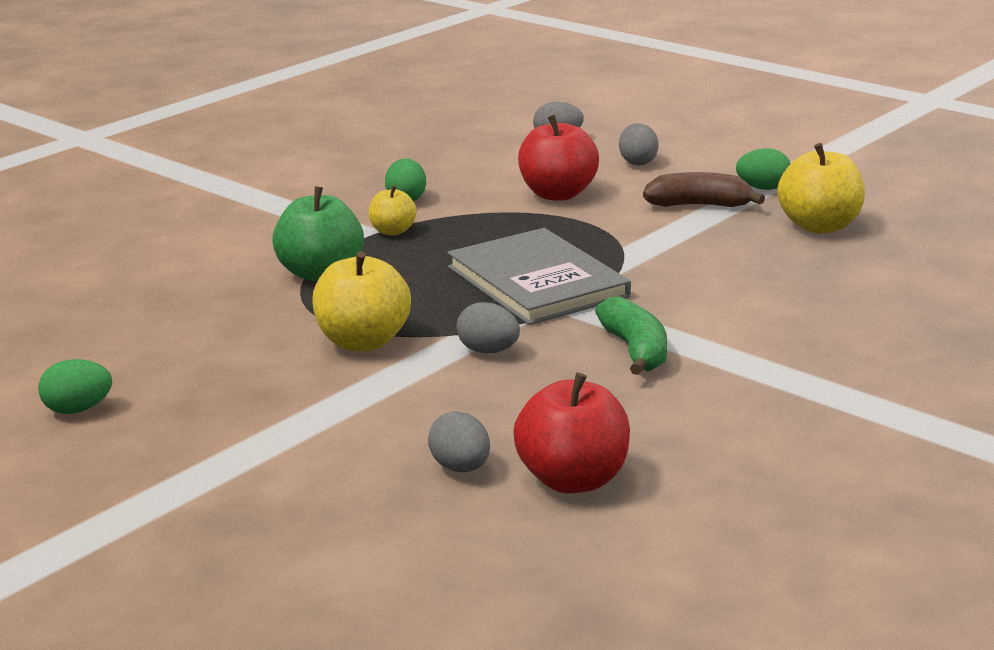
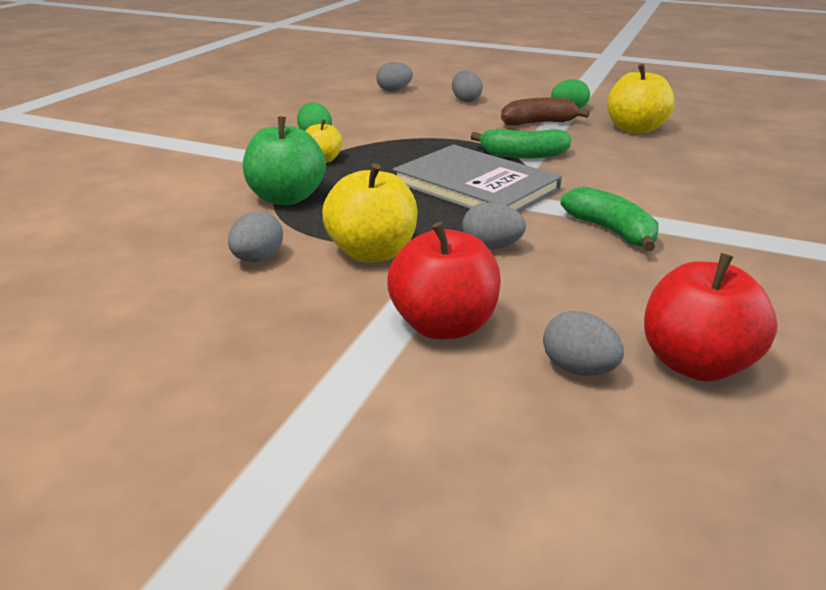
camera: 20 degrees left, 5 degrees up
(78, 410) = (111, 368): green egg -> none
(250, 334) = (257, 259): none -> grey egg
(558, 194) = (429, 124): red apple -> red apple (443, 326)
(633, 248) = (523, 155): none -> green banana

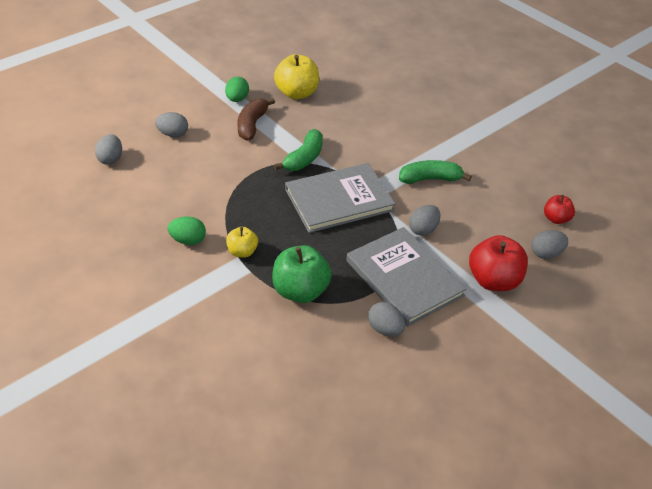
camera: 65 degrees left, 15 degrees up
(372, 253) = (404, 278): yellow apple -> grey book
(695, 364) = (556, 219): red apple -> red apple, size x0.57

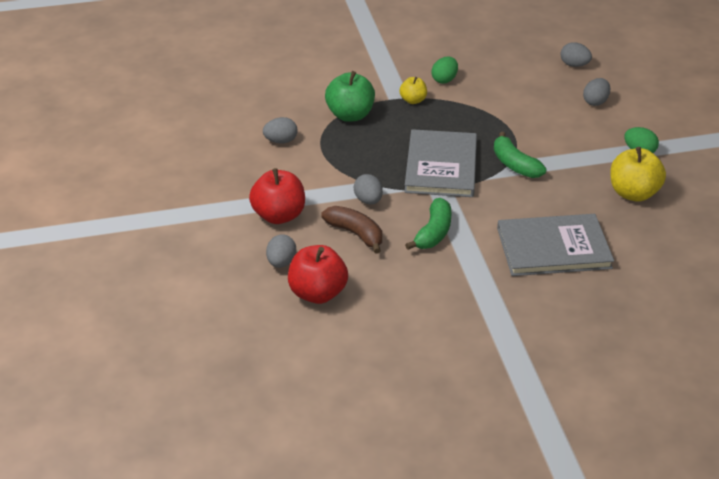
camera: 120 degrees right, 5 degrees down
(252, 125) = (587, 149): brown banana -> brown banana (355, 233)
(404, 278) = (322, 168): grey book -> grey book (553, 248)
(556, 219) = (318, 293): red apple -> red apple, size x1.76

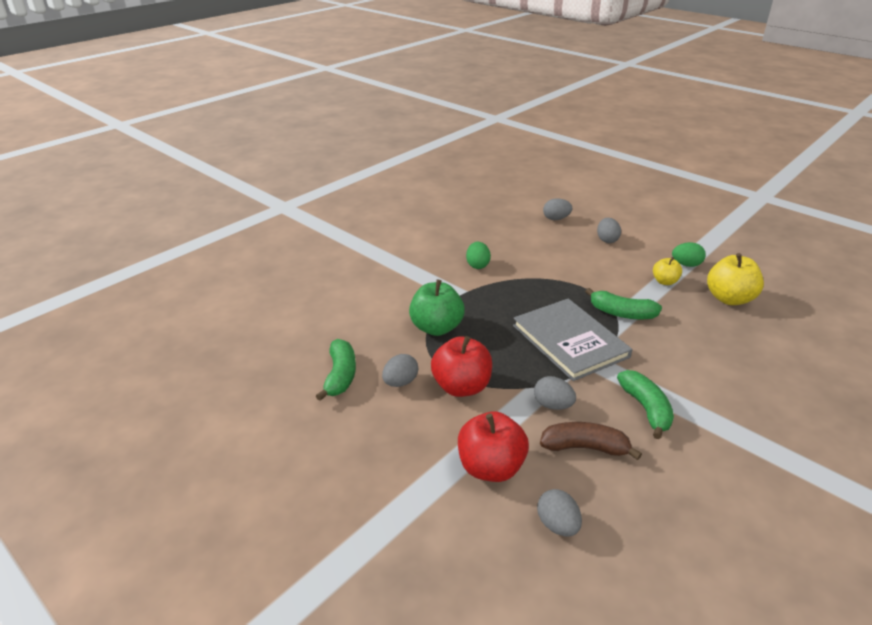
camera: 35 degrees left, 5 degrees down
(246, 120) = (340, 376): none -> green banana
(318, 293) = (636, 542): red apple -> red apple (461, 387)
(413, 100) = (474, 292): yellow apple -> yellow apple (664, 281)
(553, 248) = (747, 373): grey book -> none

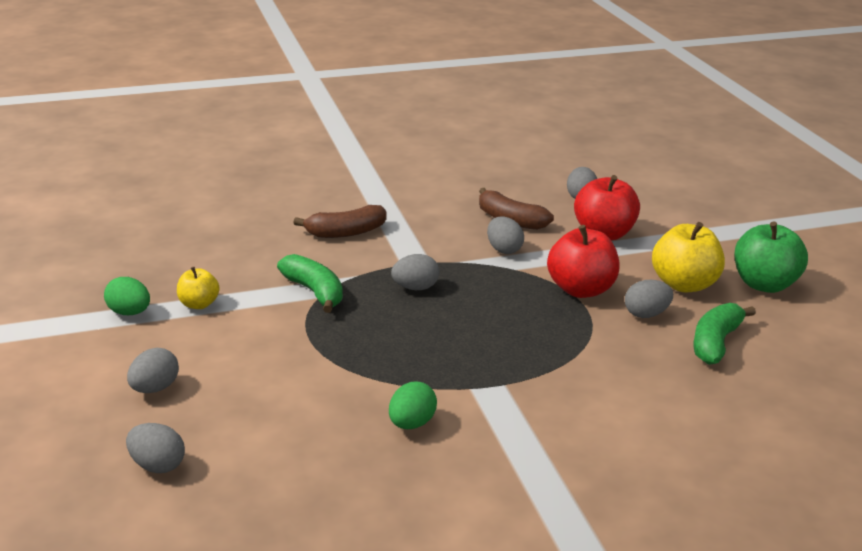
camera: 150 degrees left, 5 degrees down
(436, 328) = (560, 354): green apple -> green apple (764, 284)
(570, 341) = (415, 288): grey book -> grey egg
(646, 408) = (423, 222): green banana -> none
(680, 370) = (346, 232): none -> brown banana
(729, 298) = (169, 263): yellow apple -> yellow apple (684, 284)

